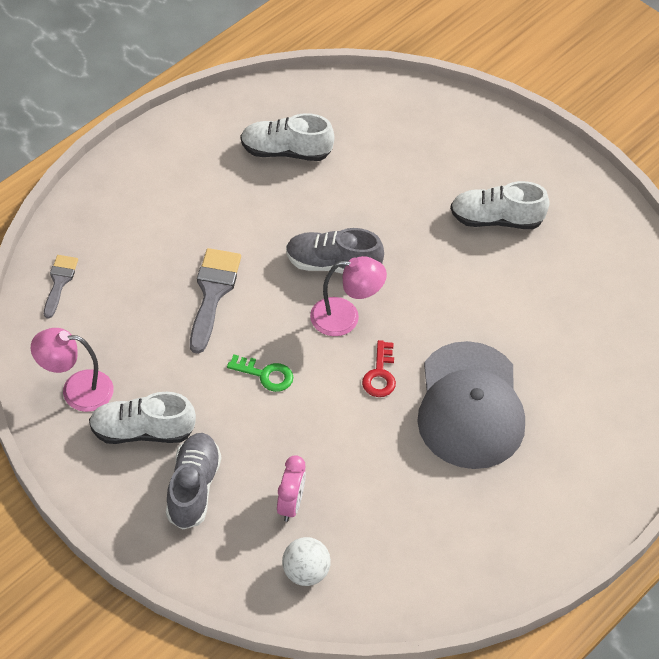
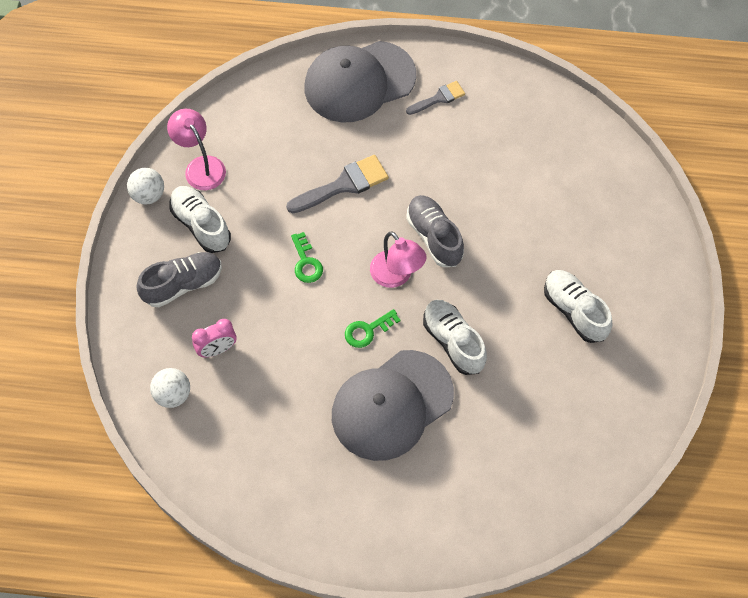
camera: 55 degrees right, 10 degrees up
(59, 282) = (273, 95): grey brush -> grey brush (438, 98)
(64, 453) = (148, 195): none -> white ball
(115, 210) = (359, 82): none -> grey cap
(286, 151) = (505, 140): white shoe -> white shoe (453, 342)
(380, 374) = (367, 330): red key -> green key

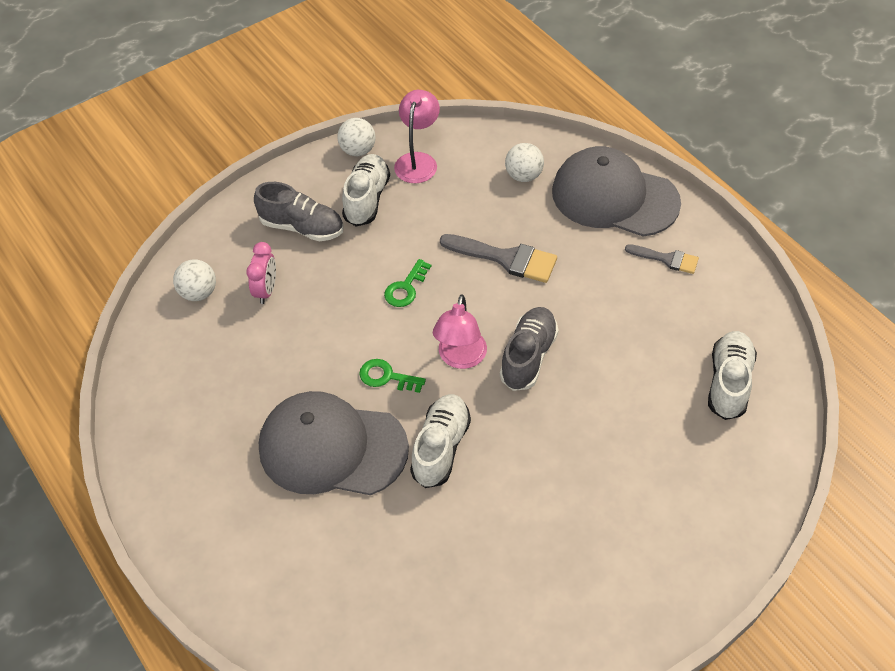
camera: 50 degrees right, 10 degrees down
(217, 349) = (266, 290): pink clock -> pink clock turned 105 degrees counterclockwise
(284, 116) = (523, 176): none -> white ball
(574, 311) = (574, 522): white shoe -> white shoe (729, 383)

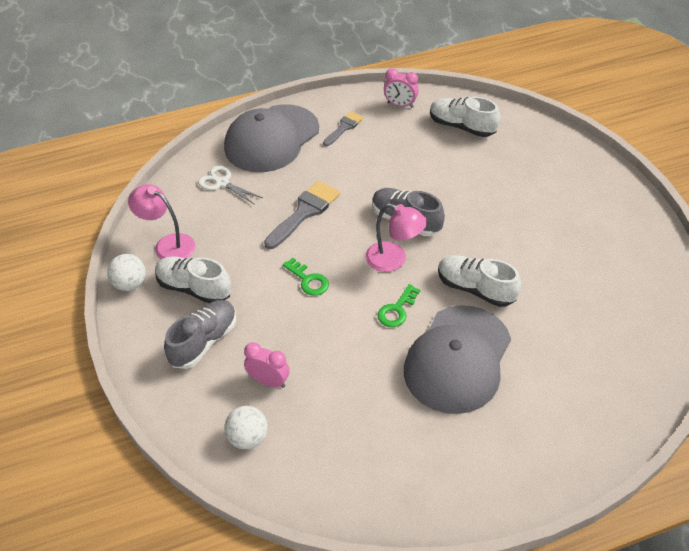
camera: 75 degrees left, 5 degrees down
(523, 176) = (222, 183): white ball -> white scissors
(739, 306) = (400, 105): none -> pink clock

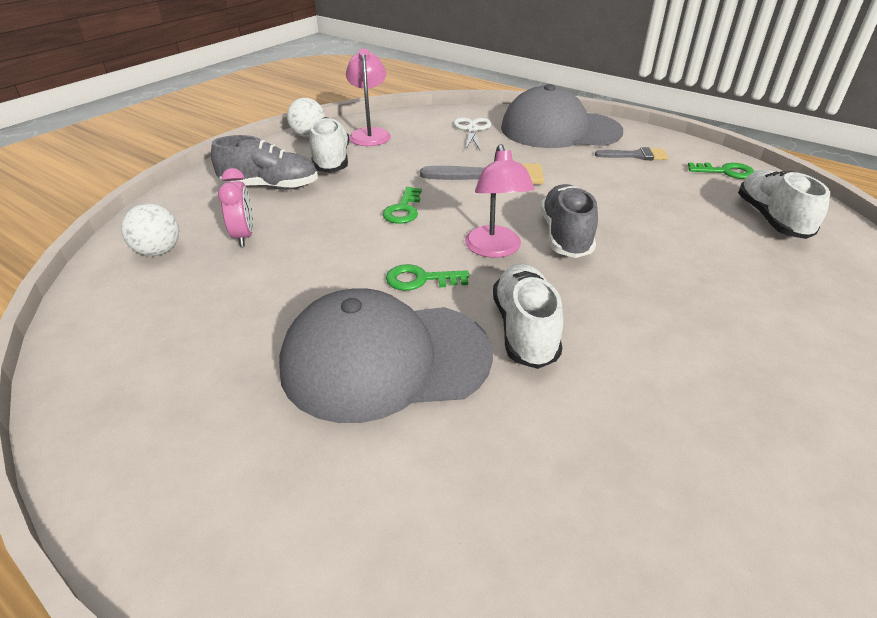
camera: 55 degrees right, 10 degrees down
(400, 105) = (725, 172): pink clock -> green key

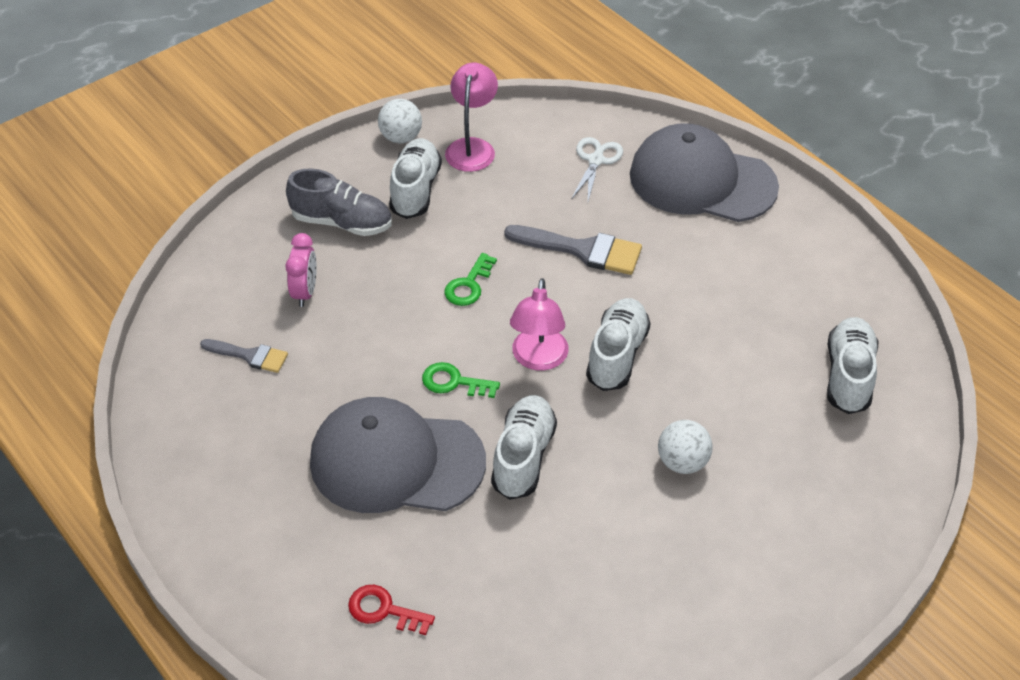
camera: 15 degrees right, 10 degrees up
(158, 251) = (225, 297): white ball -> white ball (682, 462)
(432, 545) = (384, 610): none -> red key
(565, 236) = (617, 355): grey shoe -> white shoe
(636, 155) = (767, 246): grey brush -> grey brush (249, 356)
(725, 172) = (854, 294): green key -> none

